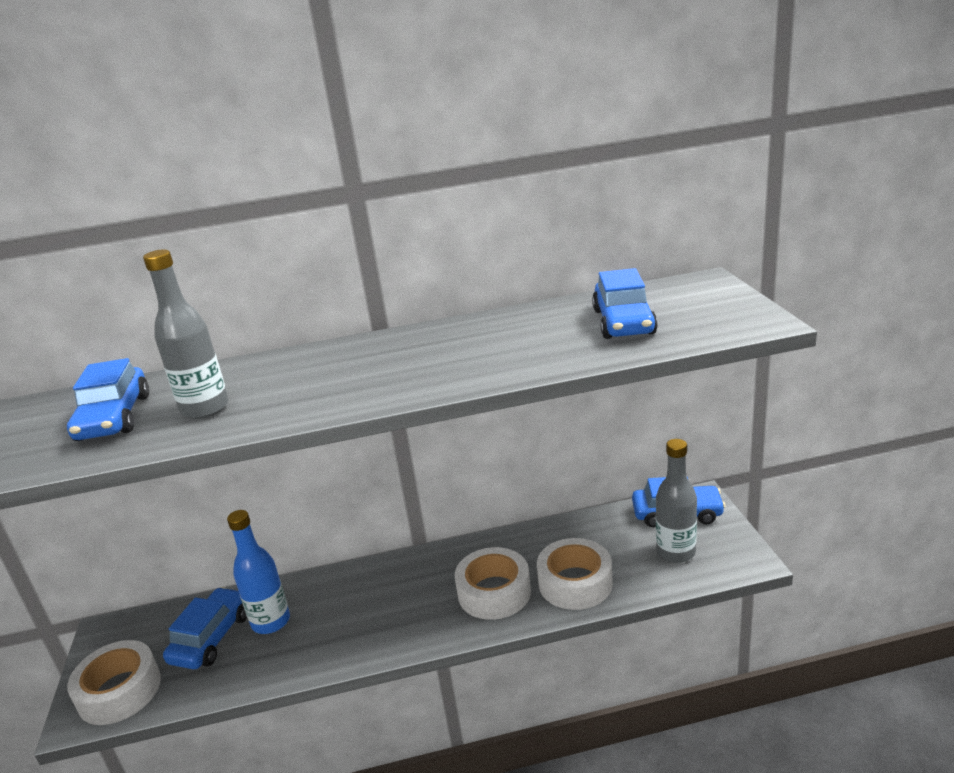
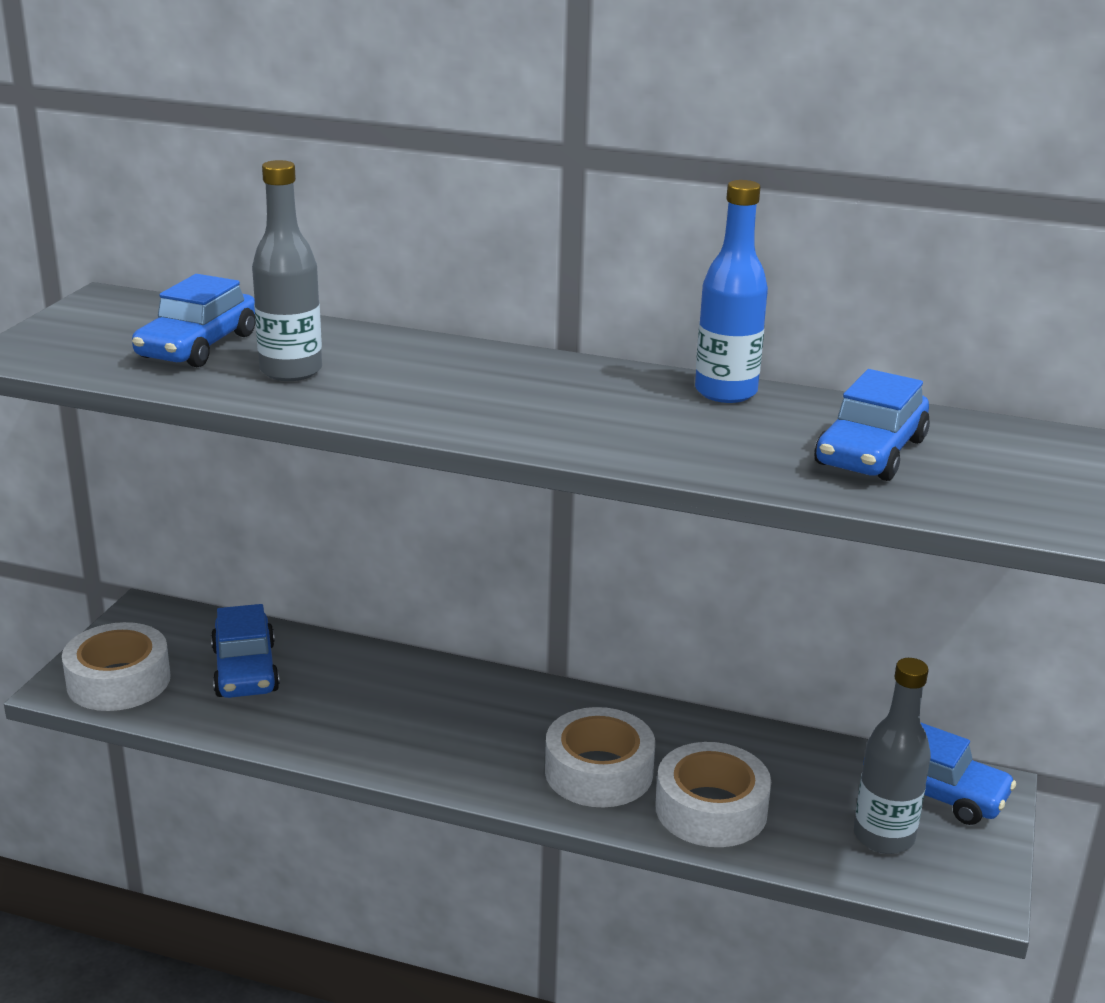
camera: 25 degrees right, 0 degrees up
(211, 637) = (245, 670): blue car -> blue car turned 120 degrees clockwise
(271, 621) = (318, 683): blue bottle -> blue bottle (725, 392)

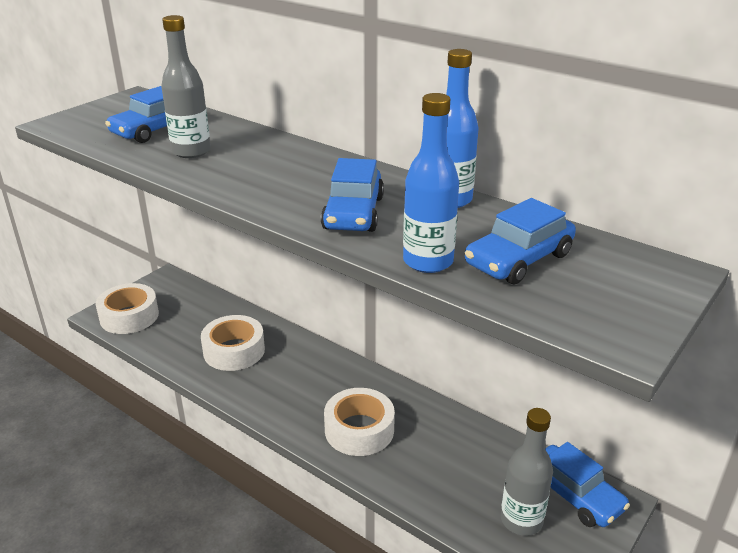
camera: 20 degrees right, 5 degrees up
(245, 670) = (197, 322): blue car -> blue car (353, 213)
(711, 809) = (415, 472): white tape -> white tape (234, 351)
(761, 470) = (428, 261): none -> blue bottle

